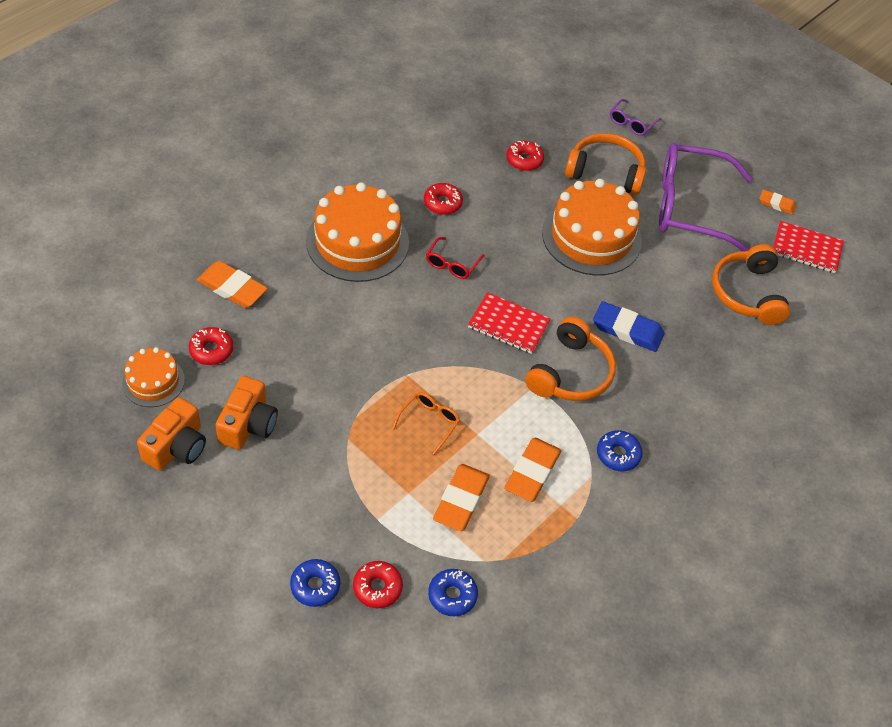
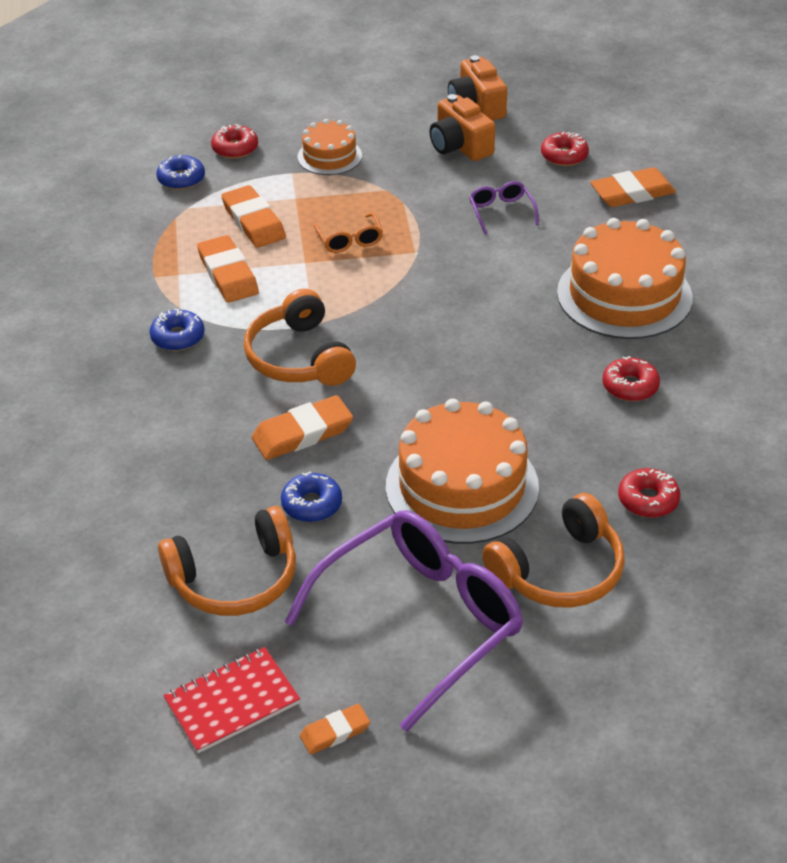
camera: 135 degrees right, 10 degrees down
(153, 381) = (559, 117): orange cake -> orange cake (329, 156)
(315, 586) = (274, 122): blue donut -> blue donut (312, 504)
(452, 264) = (528, 347): red glasses -> none
(508, 325) = (404, 346): red notebook -> none
(627, 330) = (302, 433): blue eraser -> orange eraser
(631, 123) = (635, 667): purple glasses -> purple glasses (501, 212)
(747, 293) = (235, 578): orange headphones -> orange headphones turned 120 degrees clockwise

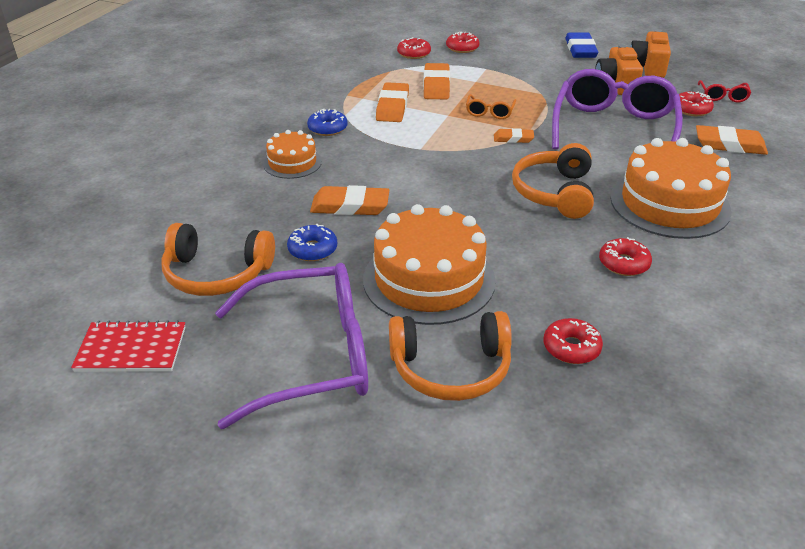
camera: 30 degrees right, 5 degrees down
(181, 179) = (414, 54): blue donut -> red donut
(299, 357) = (392, 163): orange headphones -> orange headphones (555, 193)
(329, 156) = (519, 67): orange cake -> orange cake (292, 163)
(335, 732) = (174, 404): orange eraser -> orange eraser (513, 138)
(380, 103) = (580, 49): none -> blue eraser
(501, 212) = (614, 127): purple glasses -> purple glasses, size x2.41
(583, 124) = (722, 96): none -> red glasses

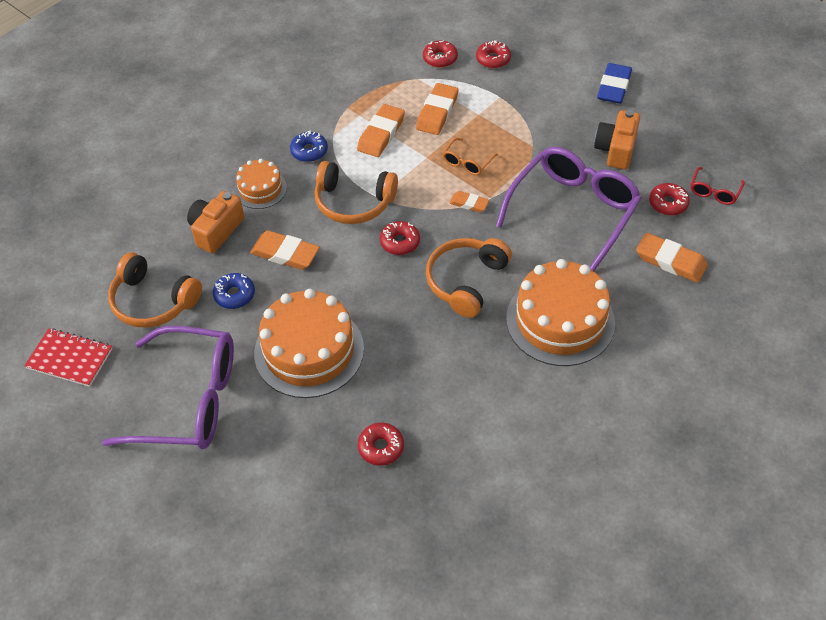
camera: 20 degrees right, 15 degrees up
(451, 368) = (282, 439): orange headphones -> orange headphones (353, 202)
(623, 263) = (475, 376): red donut -> red donut (400, 242)
(648, 67) = (667, 130): orange camera -> orange camera (216, 230)

